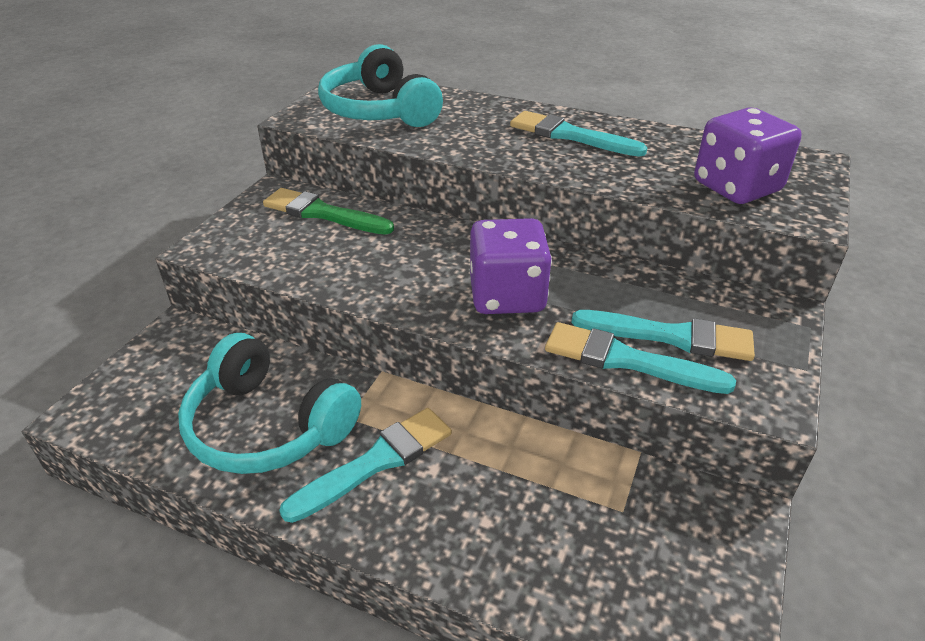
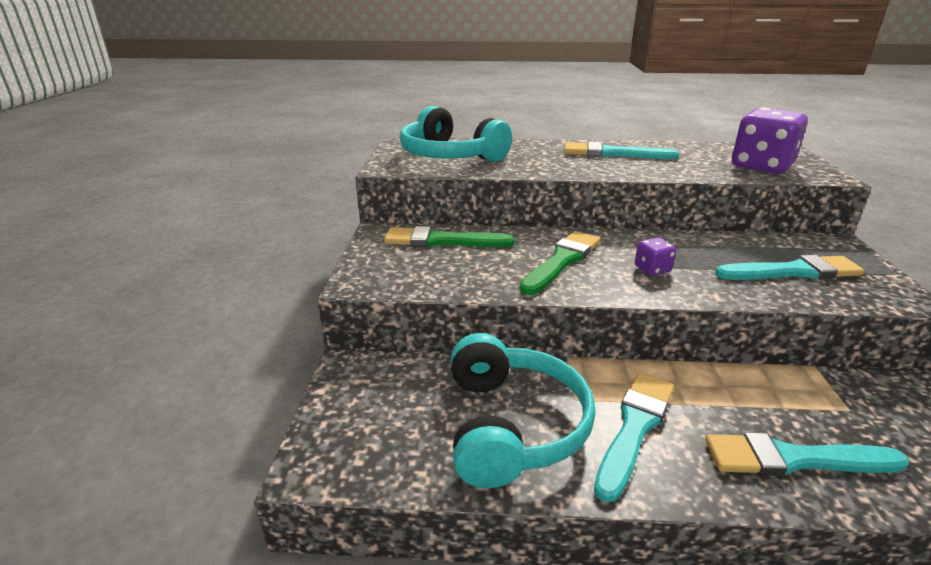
camera: 20 degrees left, 10 degrees down
(267, 426) = (512, 425): turquoise headphones -> turquoise headphones turned 105 degrees counterclockwise
(420, 264) = (562, 261): none -> green brush
(507, 296) = (652, 269): purple dice -> purple dice, size x0.46
(626, 360) = (785, 292): turquoise brush -> turquoise brush (794, 459)

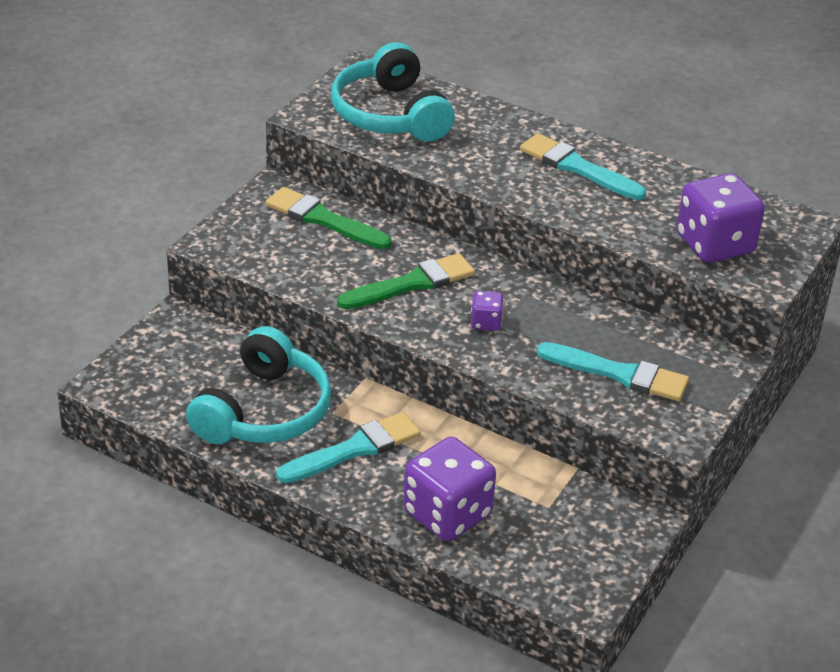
camera: 25 degrees right, 10 degrees up
(794, 459) = (447, 514): turquoise brush -> purple dice

